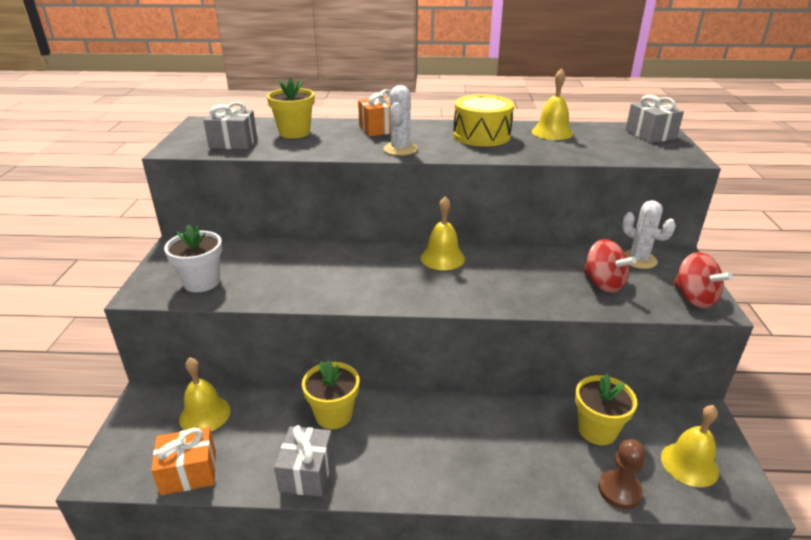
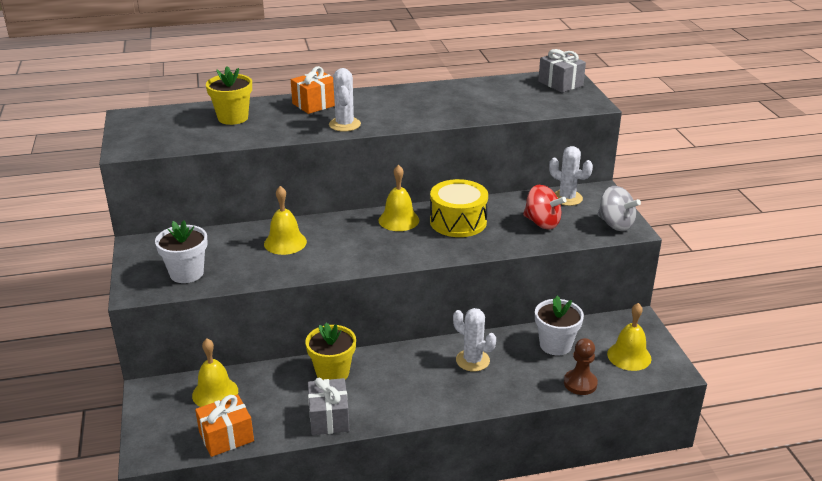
camera: 15 degrees left, 0 degrees up
(233, 143) = (179, 136): grey gift -> none
(481, 136) = (412, 101): yellow drum -> yellow drum (458, 221)
(493, 431) = (472, 360): none -> white cactus
(552, 132) = (475, 90): yellow bell -> yellow bell (285, 242)
(597, 430) = (555, 345): yellow flower pot -> white flower pot
(694, 298) = (615, 224): red spinning top -> grey spinning top

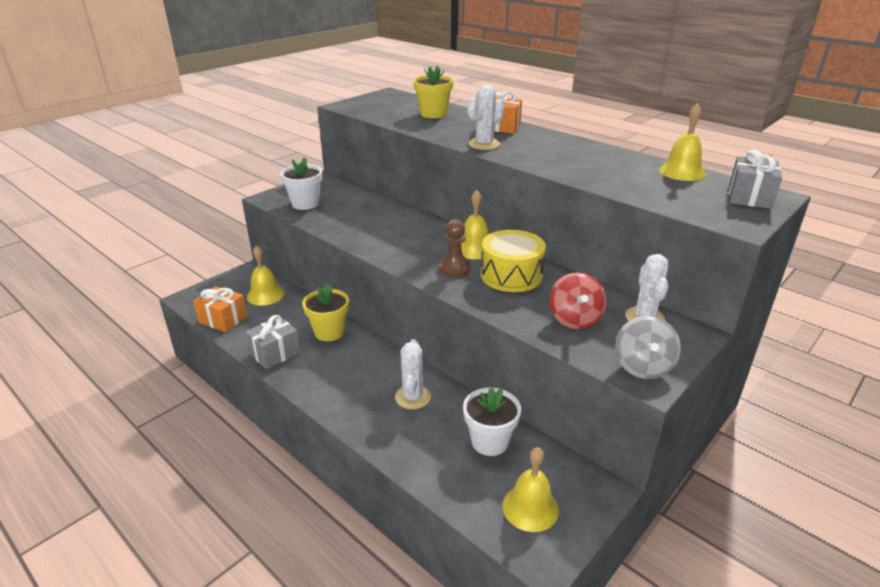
camera: 55 degrees right, 0 degrees up
(285, 242) = (382, 219): yellow bell -> yellow bell (681, 172)
(580, 383) = (446, 484): brown pawn -> brown pawn (454, 268)

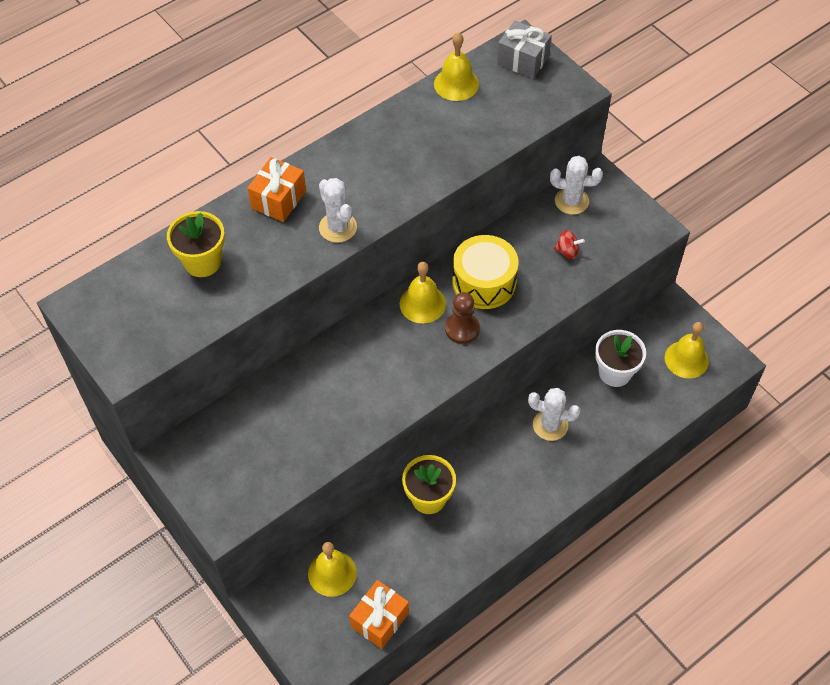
camera: 80 degrees left, 25 degrees up
(275, 353) = (460, 555): grey gift -> none
(305, 204) = (257, 475): white flower pot -> none
(575, 319) = (567, 251): red spinning top -> red spinning top, size x0.58
(642, 367) = (638, 226): grey spinning top -> none

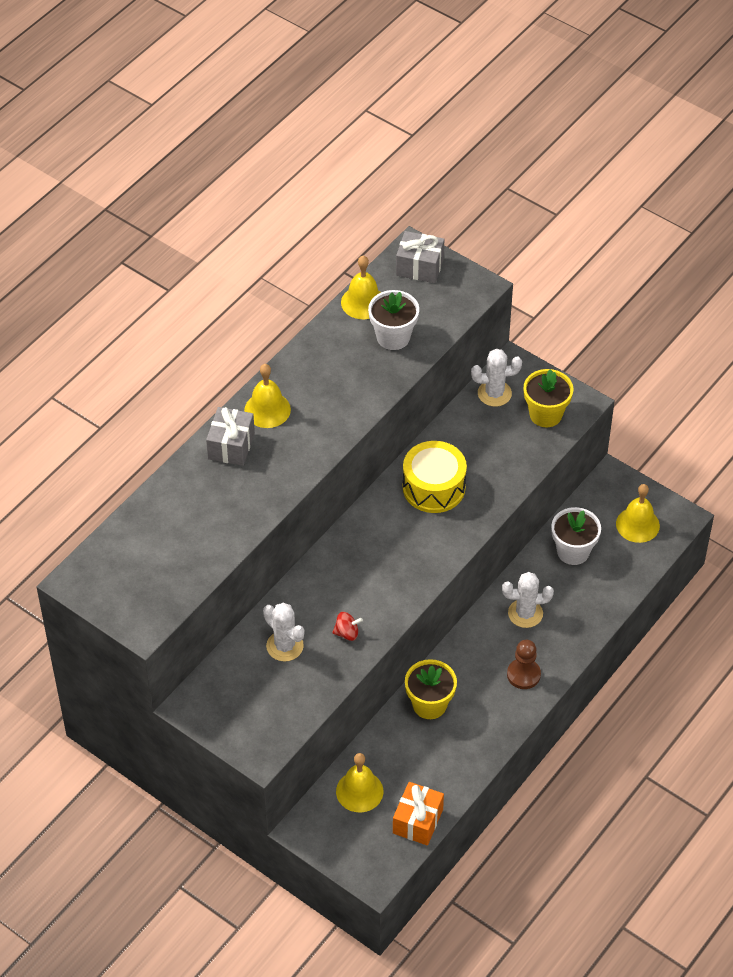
camera: 15 degrees left, 5 degrees down
(202, 262) = (180, 517): yellow flower pot -> yellow flower pot (545, 414)
(278, 199) = (231, 446): orange gift -> grey gift
(338, 227) = (296, 460): white cactus -> white cactus (285, 646)
(422, 304) = (381, 519): yellow bell -> yellow bell (267, 409)
(462, 329) = (426, 535): brown pawn -> brown pawn (523, 675)
(475, 123) = (393, 337): none -> white flower pot
(567, 251) = (504, 442): red spinning top -> red spinning top (347, 633)

